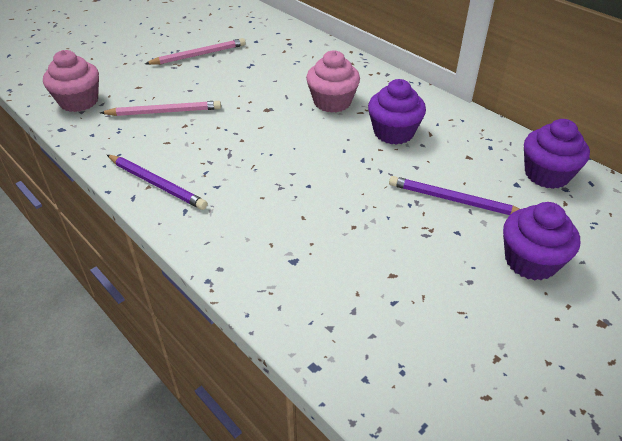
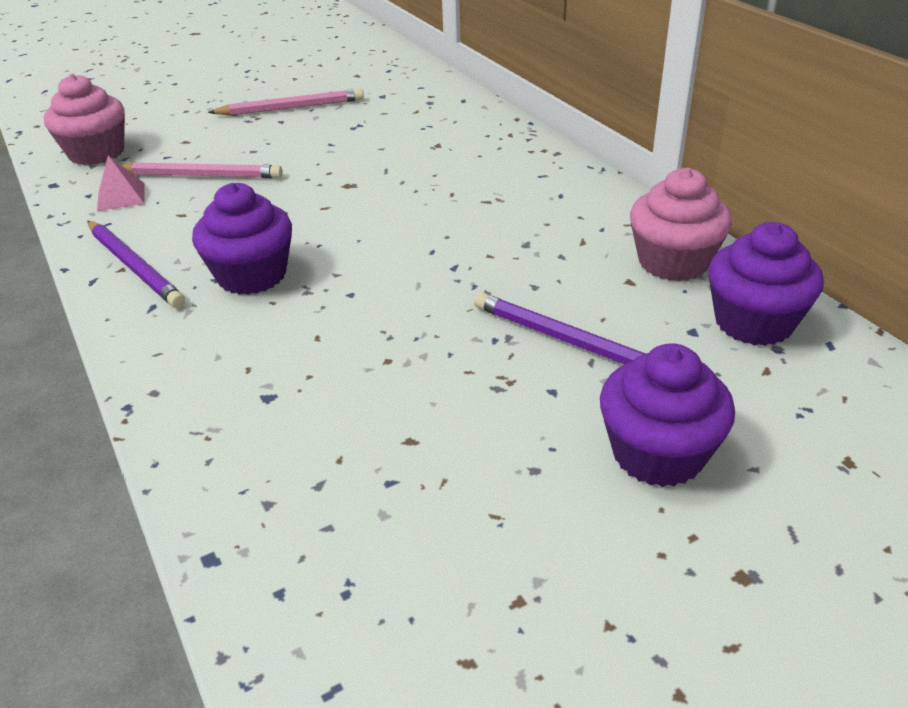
camera: 15 degrees right, 5 degrees down
(117, 133) = (121, 196): none -> pink pyramid
(332, 102) = (450, 184): pink cupcake -> pink cupcake (673, 262)
(393, 132) = (523, 234): purple cupcake -> purple cupcake (252, 275)

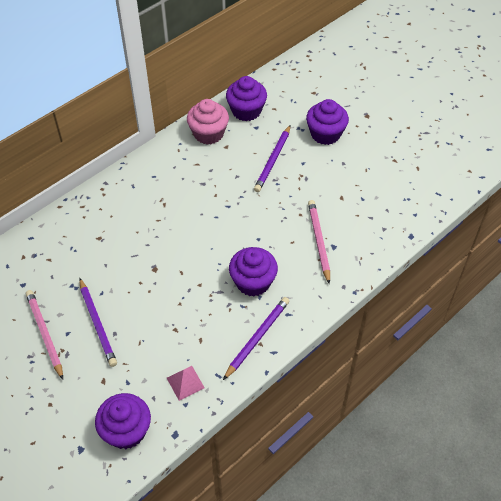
camera: 105 degrees left, 15 degrees up
(96, 153) = (126, 431): pink cupcake -> purple cupcake
(201, 175) = (152, 349): pink pencil -> pink pencil (319, 241)
(278, 139) = (97, 324): none -> purple pencil

